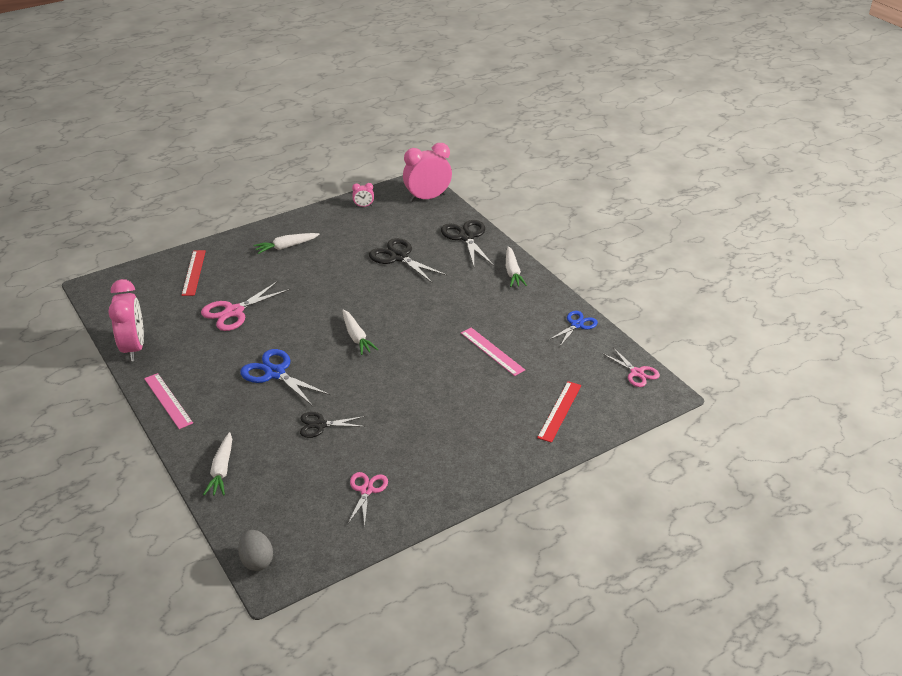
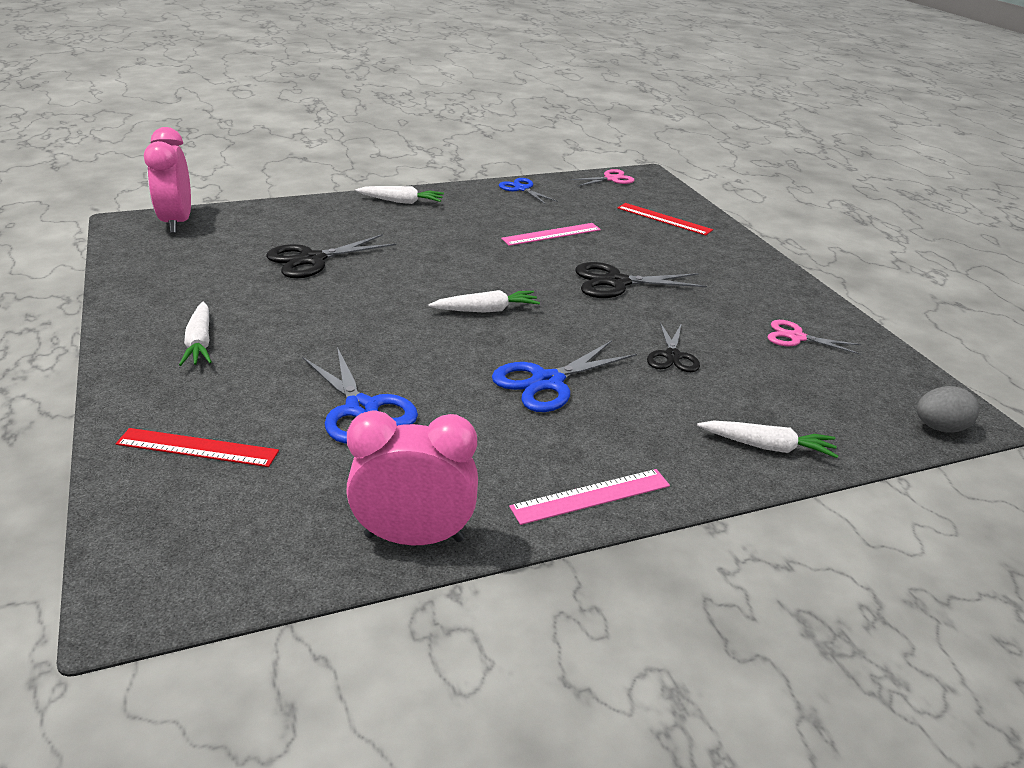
camera: 80 degrees left, 5 degrees down
(234, 312) = (361, 409): pink scissors -> blue scissors
(363, 206) = (145, 267): pink clock -> none
(466, 237) = (302, 214): black scissors -> black scissors (616, 282)

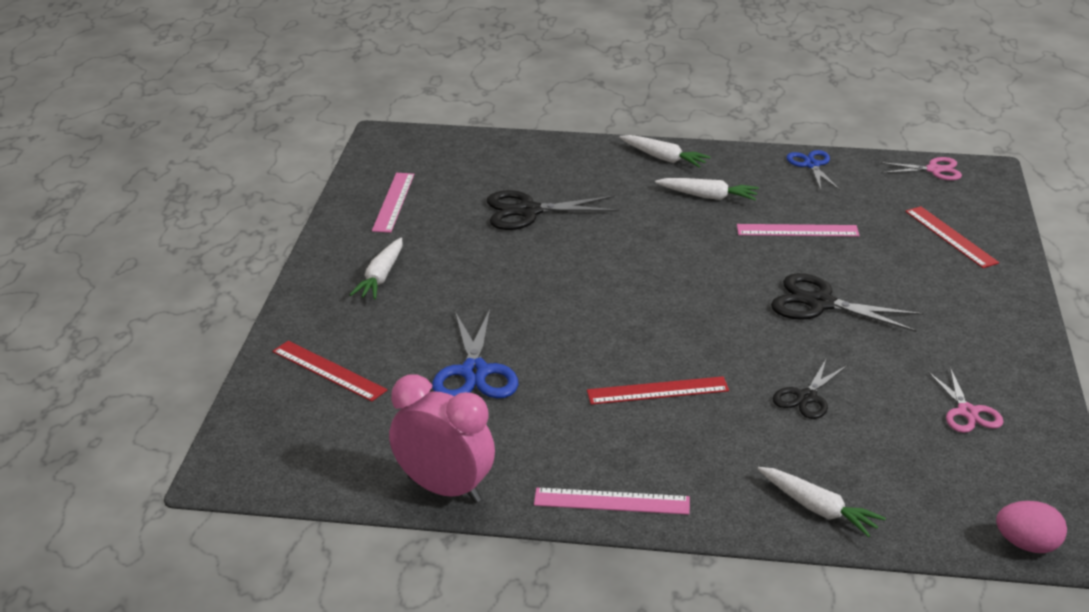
camera: 30 degrees right, 0 degrees up
(170, 275) = (393, 202): none -> pink ruler
(177, 222) = (429, 144): pink clock -> none
(486, 310) = (657, 304): white carrot -> white carrot (708, 196)
(547, 382) = (657, 391): blue scissors -> red ruler
(796, 337) = (967, 412): pink scissors -> pink scissors turned 150 degrees counterclockwise
(939, 428) = (1027, 545): grey egg -> pink egg

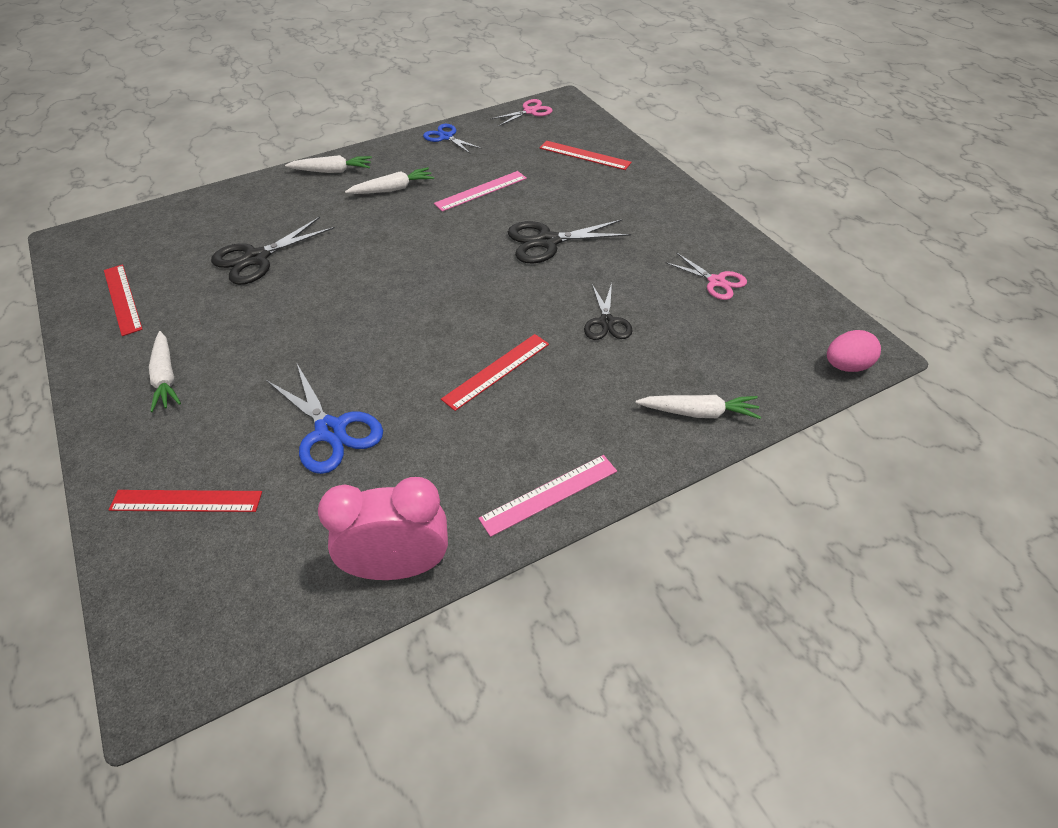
camera: 35 degrees left, 15 degrees up
(393, 202) = (122, 299): pink ruler -> red ruler

